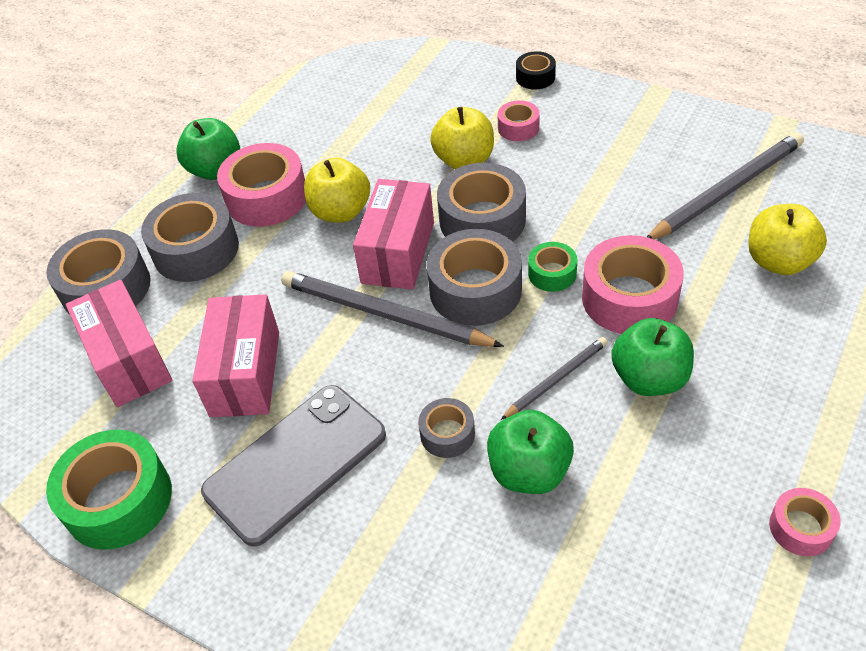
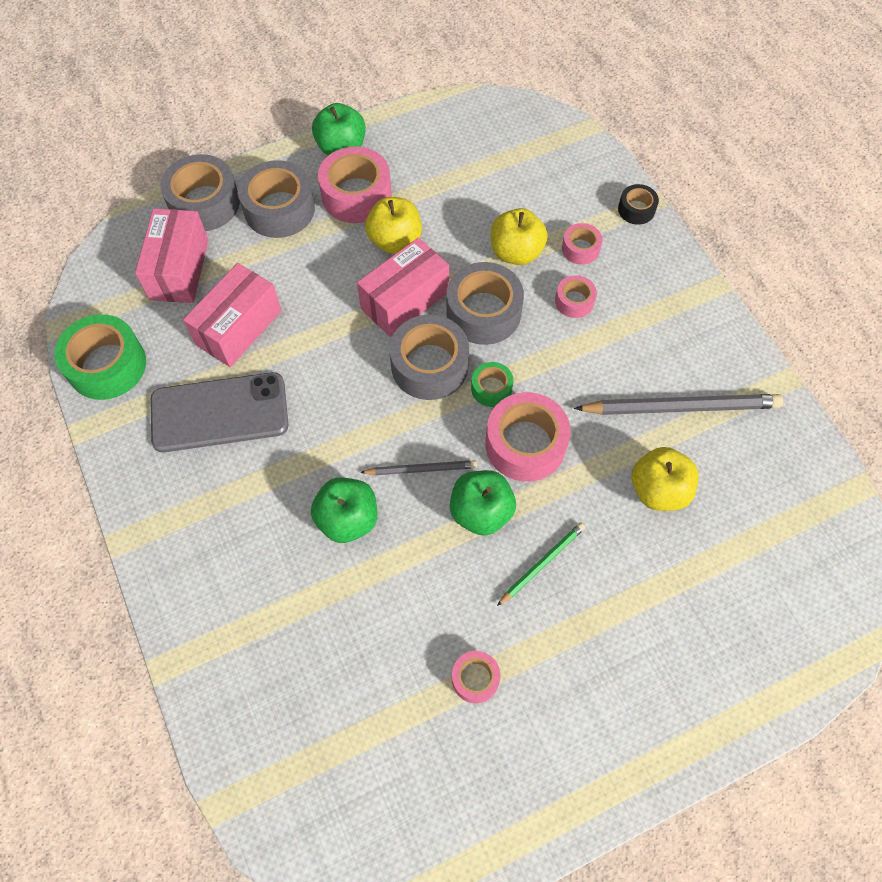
camera: 30 degrees right, 15 degrees up
(384, 314) = (356, 343): grey pencil -> none
(447, 434) = (322, 458): grey tape -> none
(554, 167) = (574, 301): none -> pink tape
(749, 384) = (542, 563): none -> green pencil

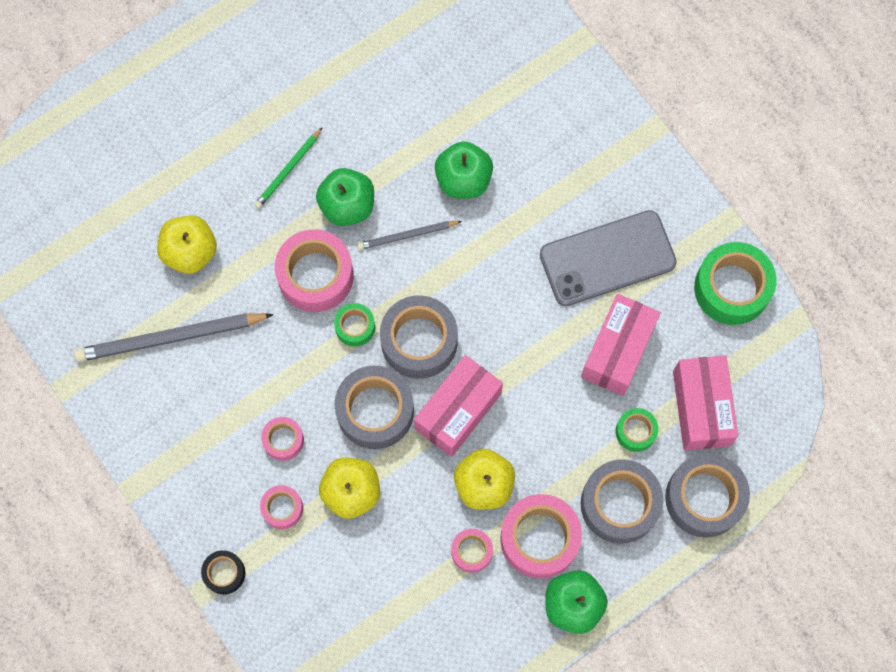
camera: 170 degrees right, 10 degrees up
(246, 260) = (635, 431): none -> green tape
(475, 678) = (332, 71): pink tape -> pink tape (471, 551)

